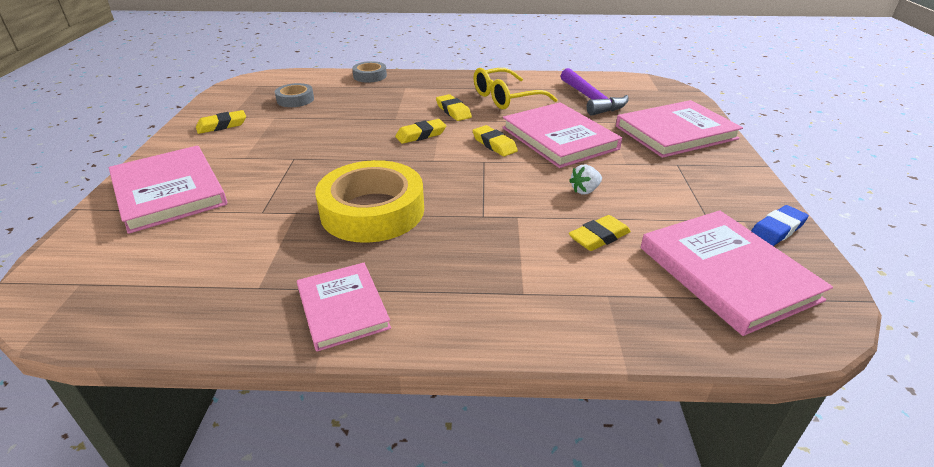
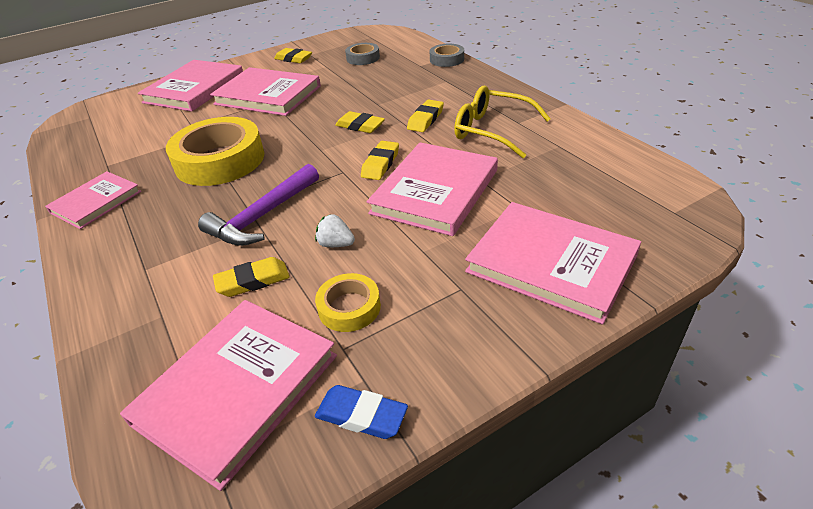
camera: 60 degrees right, 5 degrees up
(278, 156) = (268, 95): none -> pink book
(591, 99) = (563, 176): purple hammer -> purple hammer (263, 216)
(599, 237) = (253, 281): yellow eraser -> yellow eraser turned 45 degrees counterclockwise
(666, 206) = (349, 307): none -> yellow tape

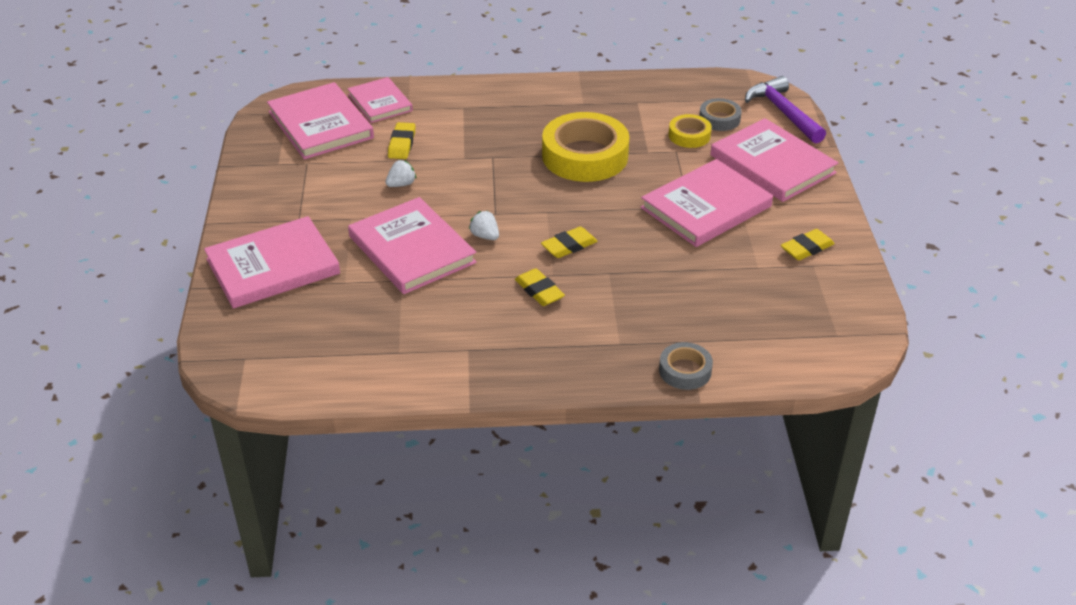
camera: 115 degrees right, 0 degrees up
(96, 202) = (576, 94): pink book -> pink book (380, 103)
(263, 216) = (472, 161): purple hammer -> purple hammer (783, 112)
(349, 307) = (335, 173): yellow tape -> yellow tape (689, 135)
(361, 415) = (258, 157): blue eraser -> none
(363, 58) = (757, 303): grey tape -> grey tape (719, 119)
(380, 164) = (485, 236): yellow eraser -> white strawberry
(493, 131) = (469, 324): yellow glasses -> none

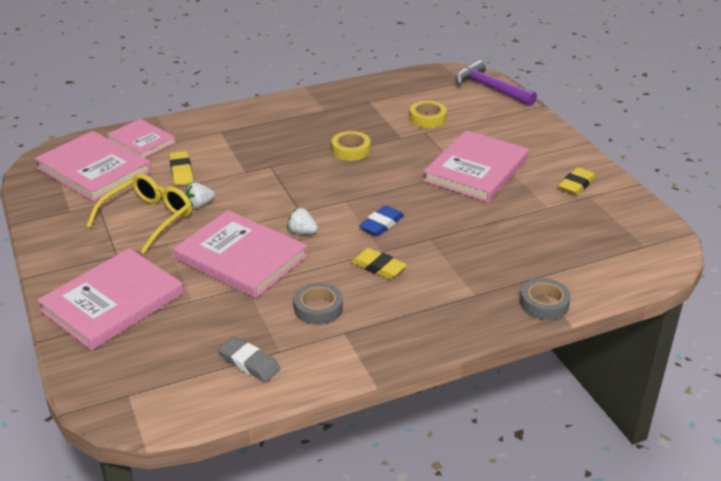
camera: 20 degrees left, 5 degrees down
(345, 189) = (147, 219): none -> yellow glasses
(364, 357) = (249, 363): none -> grey eraser
(401, 184) = (200, 204): white strawberry -> white strawberry turned 150 degrees counterclockwise
(569, 246) = (381, 224): yellow eraser -> blue eraser
(585, 156) = (351, 150): yellow tape -> yellow tape, size x0.50
(719, 119) = (444, 102): grey tape -> grey tape (318, 308)
(772, 164) = (507, 127): pink book -> none

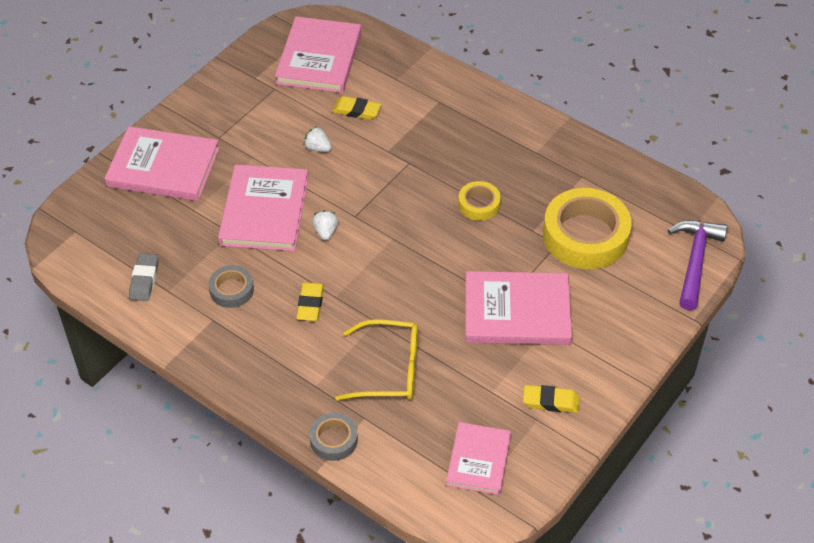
camera: 60 degrees right, 15 degrees up
(141, 141) = (382, 61): pink book -> pink book (479, 460)
(147, 219) = (275, 128): yellow glasses -> yellow glasses (388, 369)
(181, 171) = (356, 111): yellow eraser -> yellow eraser turned 60 degrees clockwise
(381, 224) = (374, 279): blue eraser -> none
(427, 118) = (585, 235): yellow tape -> yellow tape, size x2.01

